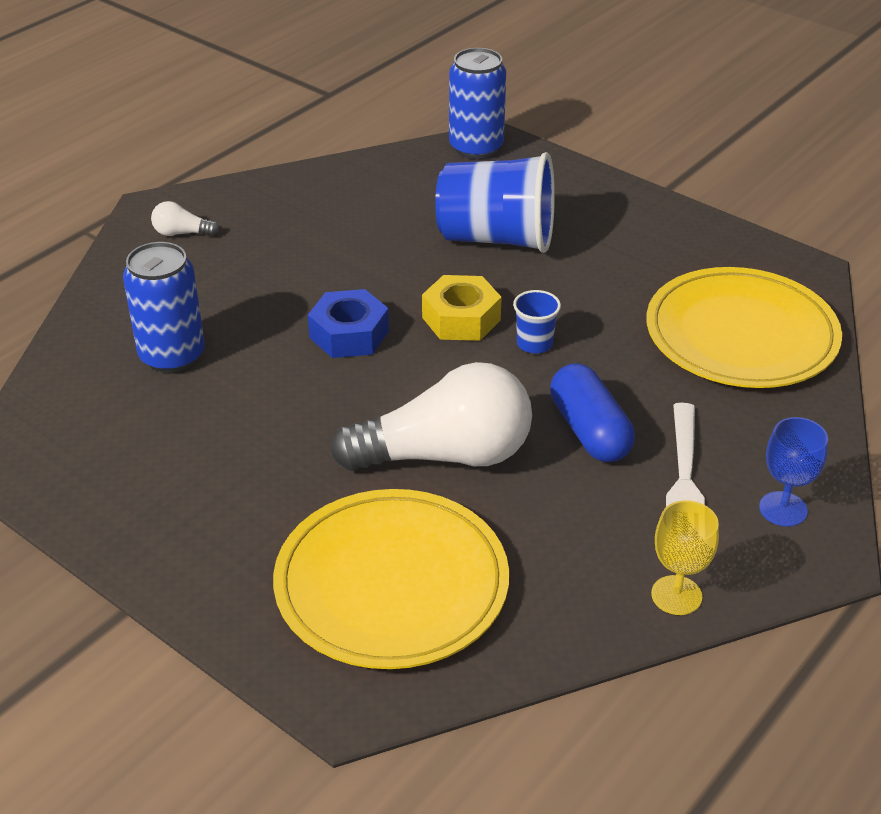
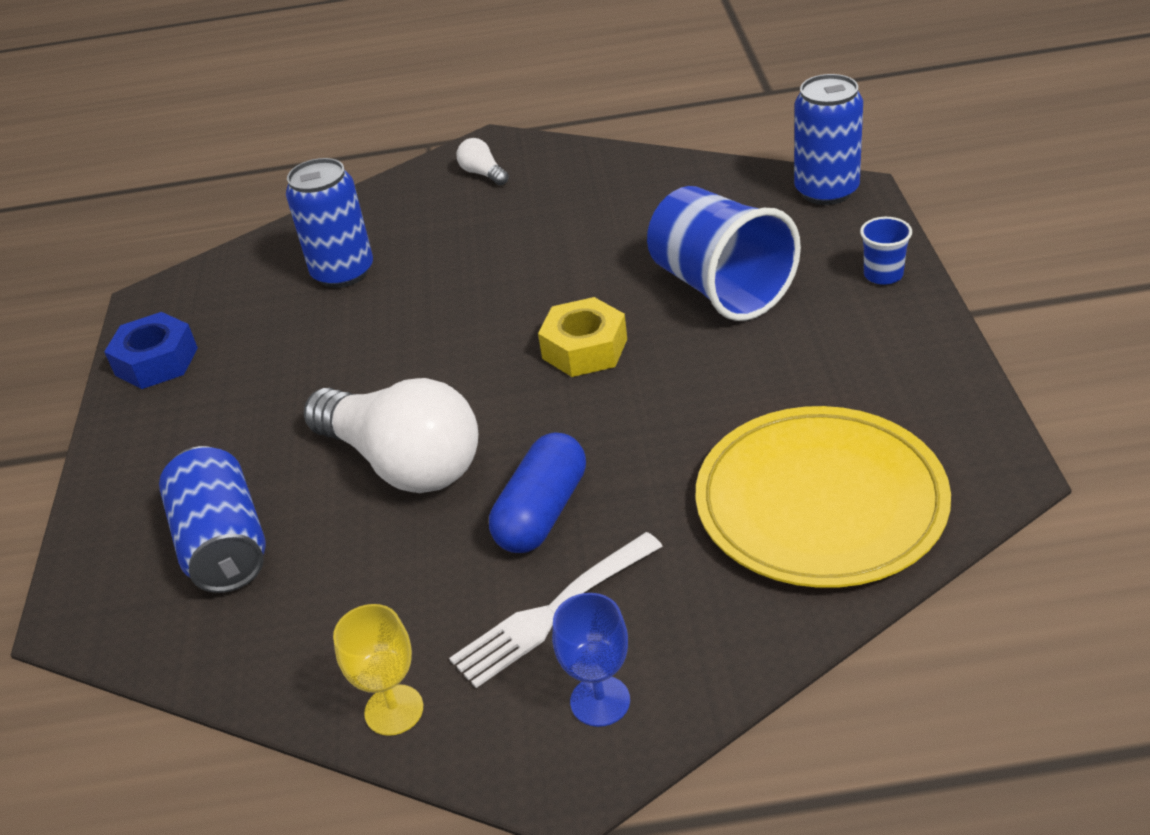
camera: 50 degrees right, 0 degrees up
(349, 334) = (481, 318): blue nut -> blue nut (156, 361)
(391, 584) = (223, 544): yellow plate -> blue can
(534, 343) = (612, 404): blue cup -> blue cup (883, 275)

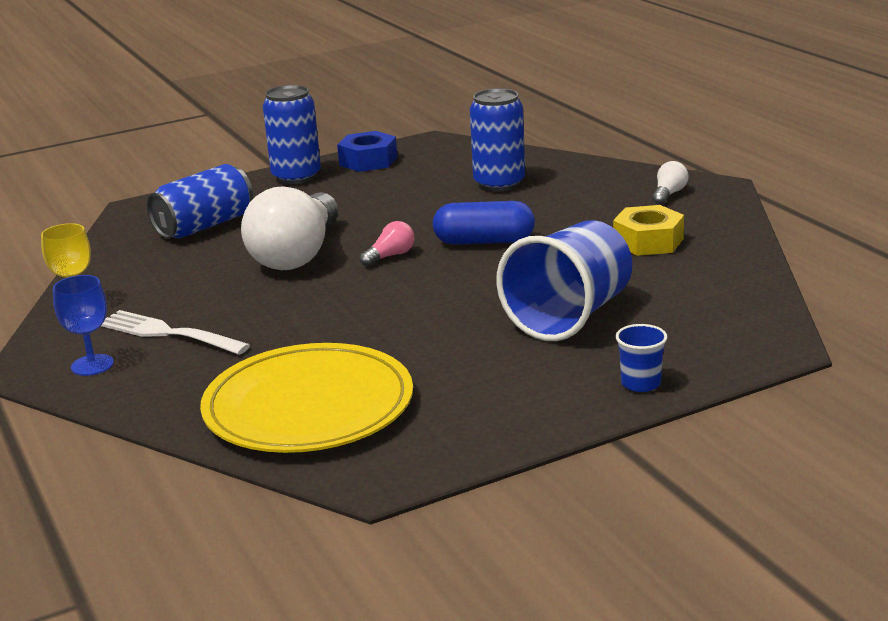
camera: 65 degrees right, 15 degrees down
(474, 385) = (390, 256): none -> pink light bulb
(542, 512) = (263, 309): blue capsule -> blue capsule (484, 241)
(584, 349) = (454, 282): yellow nut -> yellow nut (648, 241)
(826, 191) = (765, 334): blue can -> blue can (296, 177)

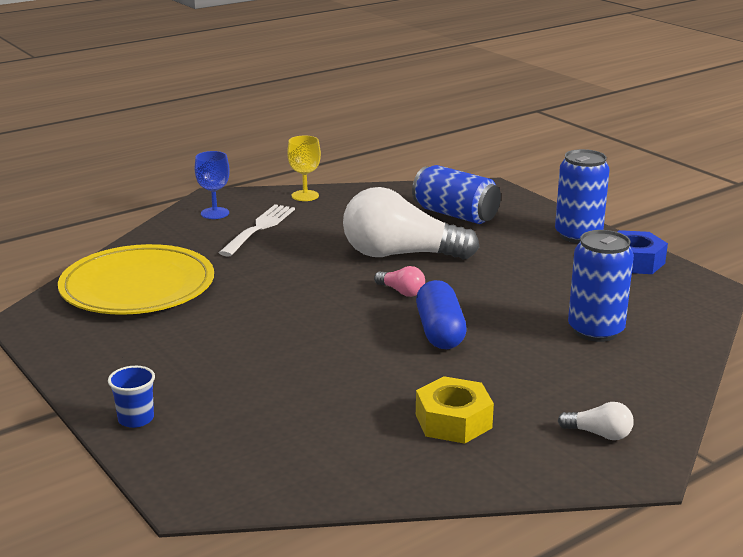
camera: 80 degrees right, 0 degrees up
(570, 316) = (273, 381): blue cup -> none

